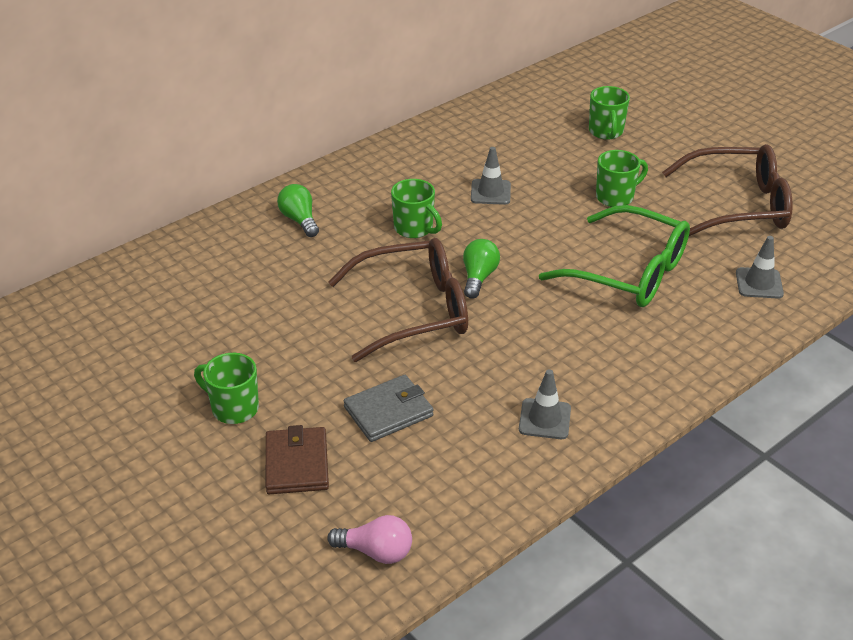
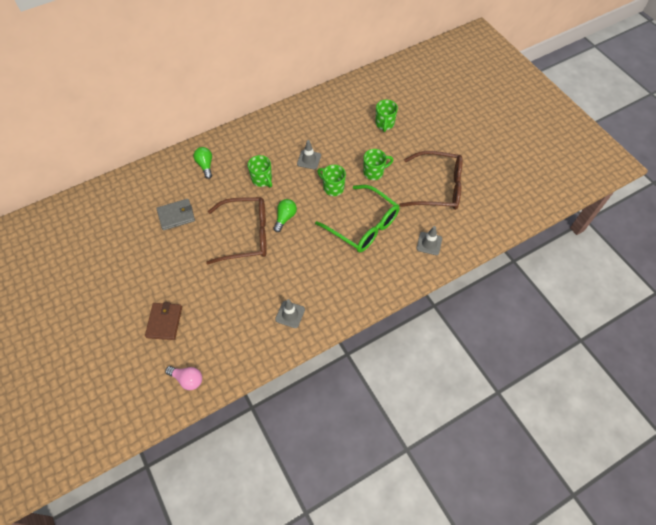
camera: 10 degrees right, 20 degrees up
(233, 408) = (143, 283): green mug -> green mug (333, 188)
(388, 411) = (216, 297): grey wallet -> grey wallet (176, 215)

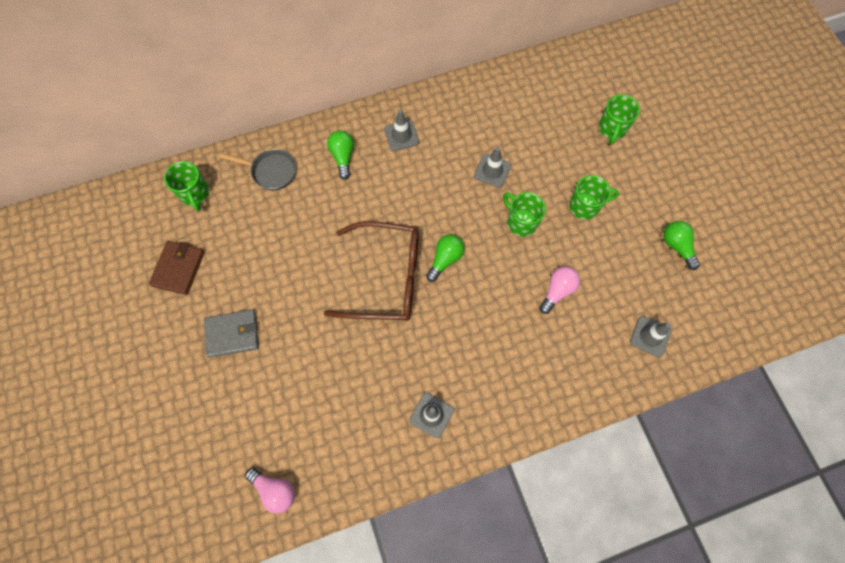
camera: 10 degrees right, 10 degrees up
(156, 181) = (271, 171): none -> grey pan
(164, 322) = (254, 395): brown wallet -> brown wallet (178, 269)
(176, 215) = (291, 231): grey wallet -> grey wallet (232, 334)
(244, 147) = (401, 135): none -> grey traffic cone
(262, 180) = (420, 193): green mug -> green mug (195, 194)
(363, 226) = (557, 291): green glasses -> pink light bulb
(438, 187) = (676, 246): brown glasses -> green light bulb

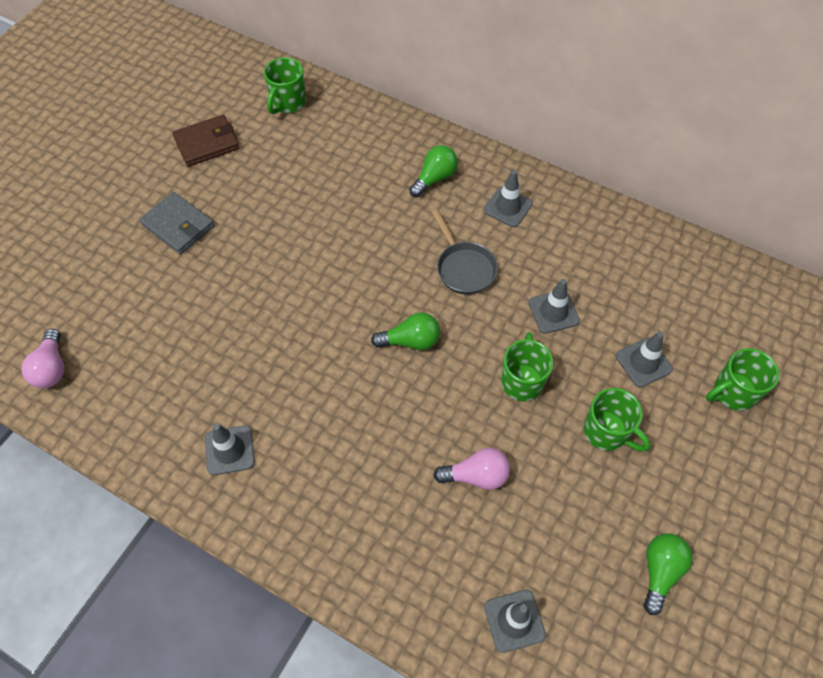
camera: 50 degrees right, 10 degrees down
(271, 171) = (363, 137): grey pan -> grey pan (463, 268)
(386, 278) = (342, 304): brown glasses -> none
(560, 154) = (643, 362): none -> grey traffic cone

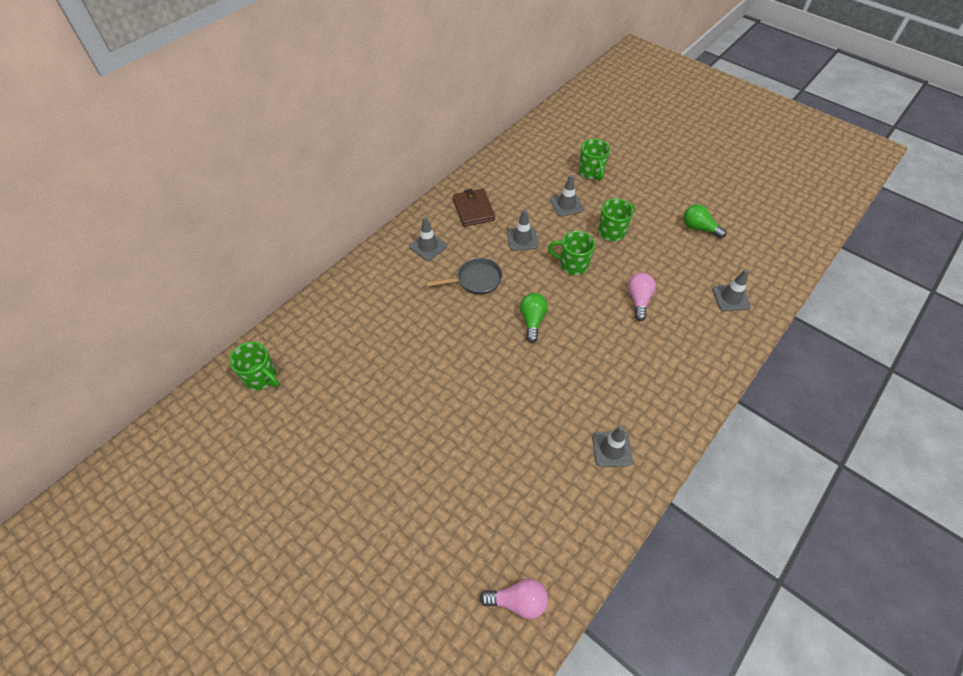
camera: 80 degrees left, 5 degrees down
(178, 225) = (379, 481): grey wallet -> none
(207, 143) = (285, 451): brown wallet -> brown wallet (473, 209)
(434, 178) = (387, 284): green light bulb -> none

